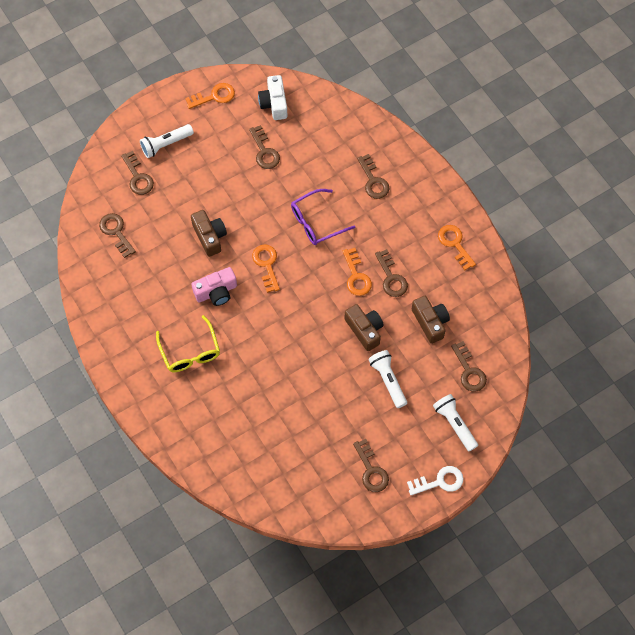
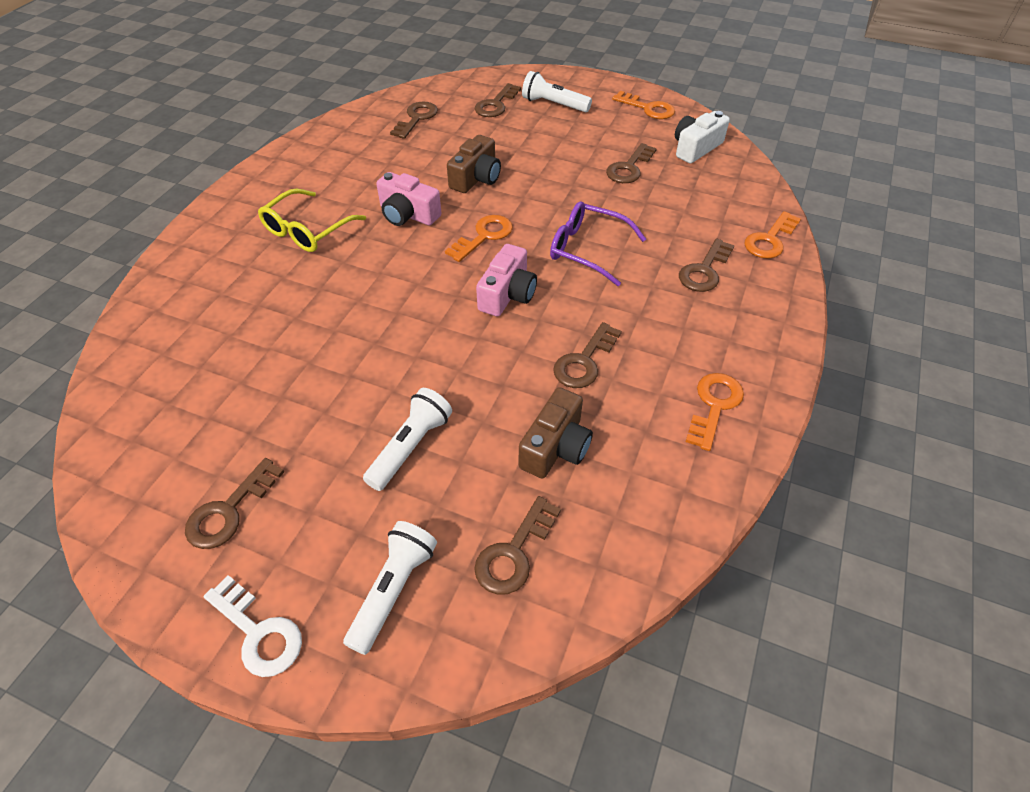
camera: 55 degrees right, 15 degrees down
(321, 282) = (507, 294): none -> pink camera
(356, 276) = (550, 323): orange key -> orange key (770, 240)
(364, 330) = (474, 375): brown camera -> none

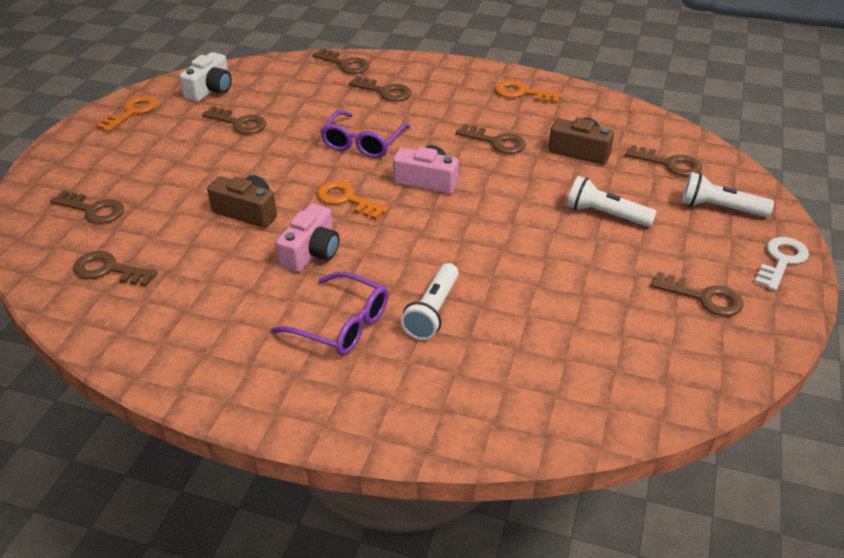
camera: 95 degrees left, 10 degrees down
(307, 231) = (343, 325): yellow glasses -> purple glasses
(553, 104) = (106, 169): white flashlight -> white flashlight (432, 311)
(695, 148) = (210, 89): white camera -> white camera turned 105 degrees counterclockwise
(770, 240) = (345, 64): orange key -> brown key

